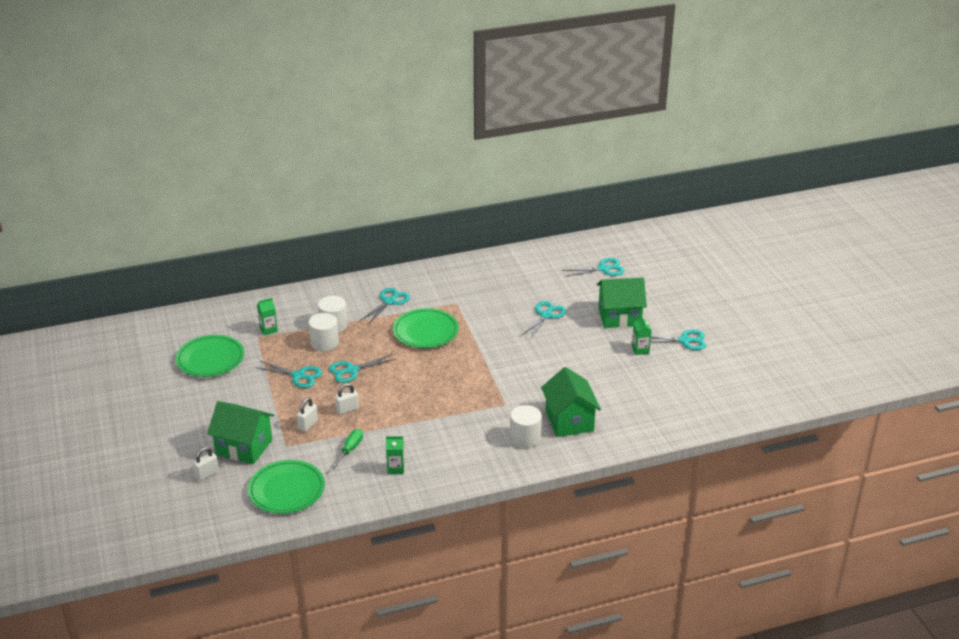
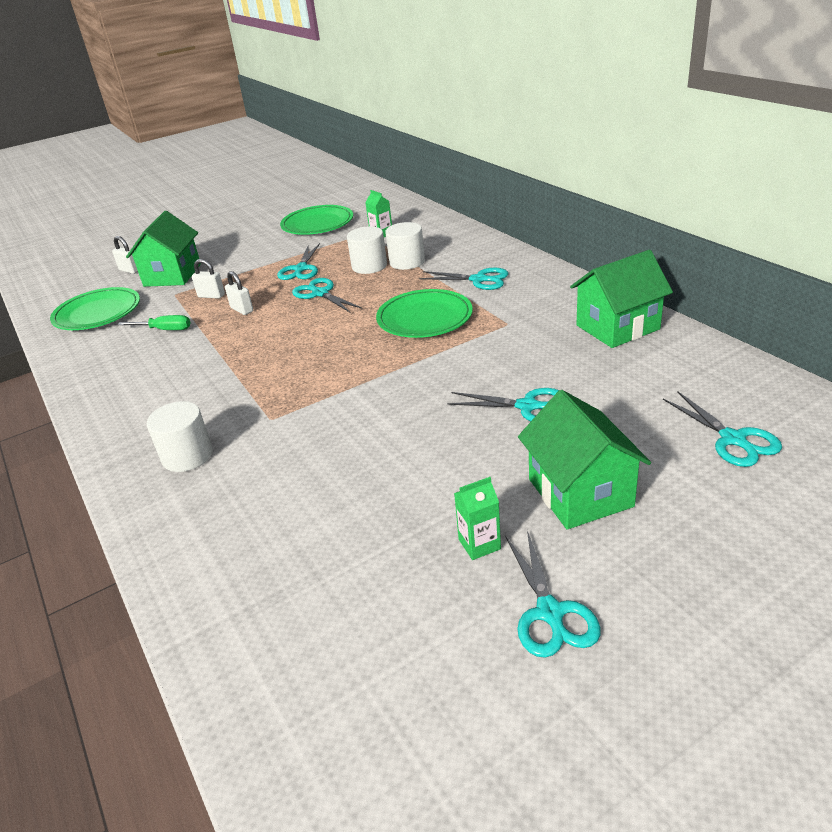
camera: 80 degrees right, 0 degrees up
(395, 468) = (126, 366): green carton -> none
(569, 421) = (234, 493): green house -> green house (617, 327)

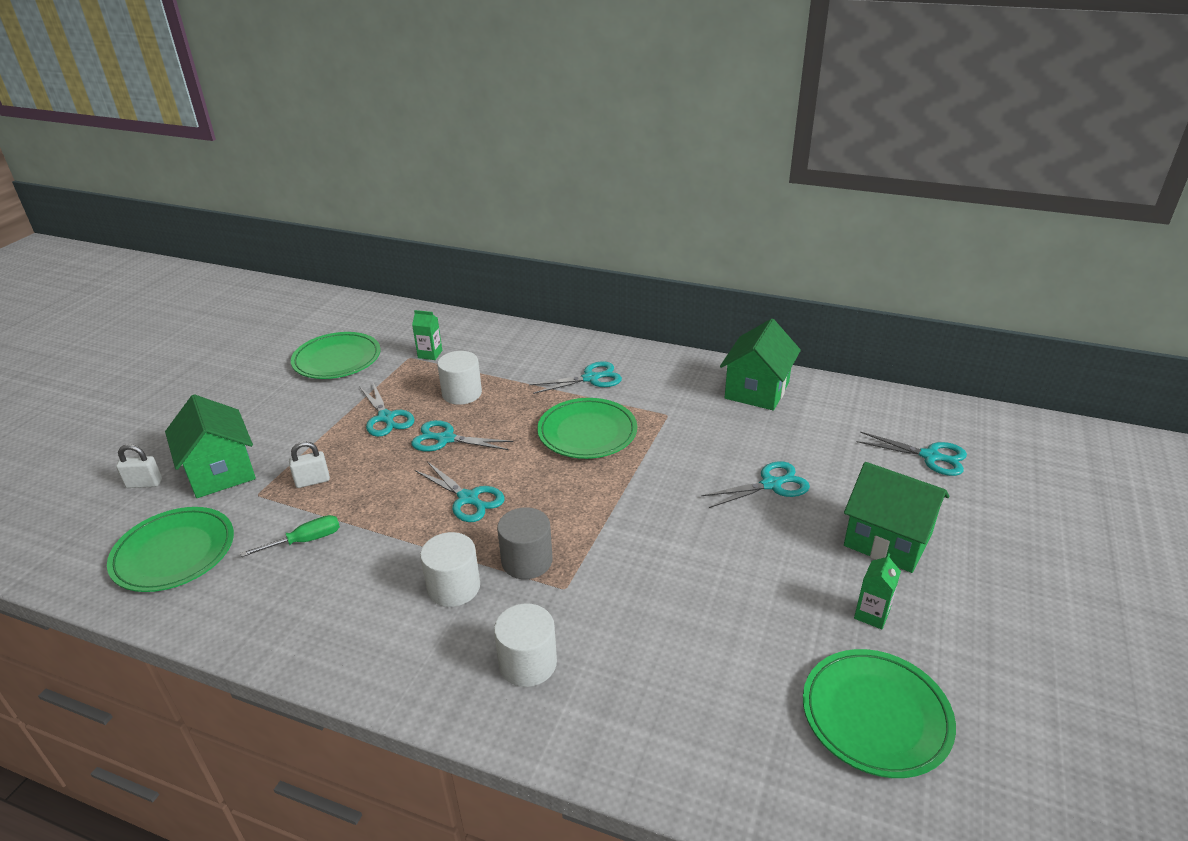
camera: 40 degrees left, 0 degrees up
(242, 310) = (375, 485): white padlock -> none
(270, 391) = (527, 561): none -> grey cylinder
(374, 621) = (875, 715): none -> green plate
(407, 262) = (497, 378): white cylinder -> white cylinder (454, 587)
(550, 613) = (972, 640): turquoise scissors -> turquoise scissors (468, 498)

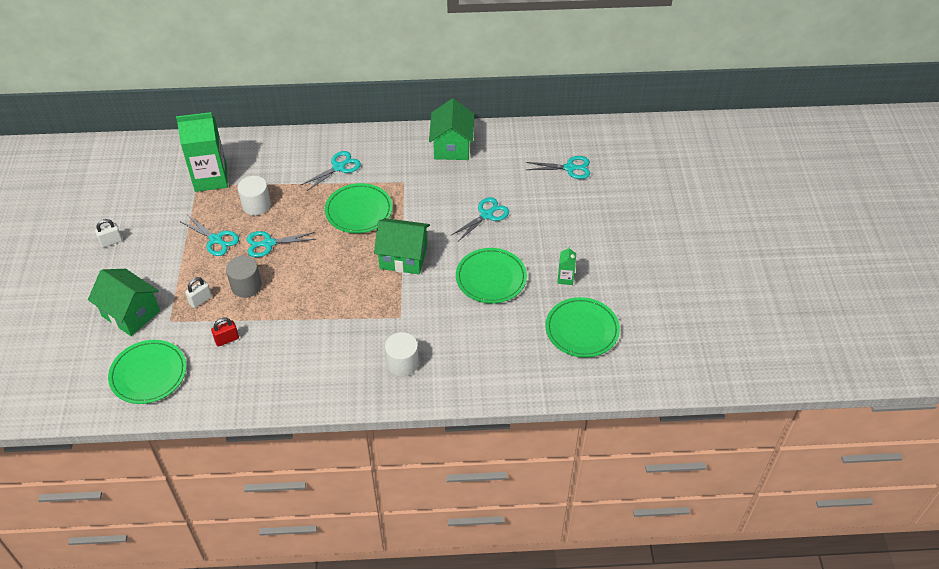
camera: 25 degrees left, 15 degrees up
(144, 484) = (84, 338): white padlock -> white padlock (111, 241)
(305, 541) = (227, 339): green screwdriver -> red padlock
(337, 359) = (143, 202): green plate -> green plate (491, 278)
(430, 354) = (211, 178): green carton -> green carton, size x2.27
(454, 587) = (337, 337): white cylinder -> none
(468, 498) = (310, 280): turquoise scissors -> none
(527, 561) = (369, 308): grey cylinder -> grey cylinder (246, 286)
(887, 540) = (561, 232): green house -> green house (403, 257)

